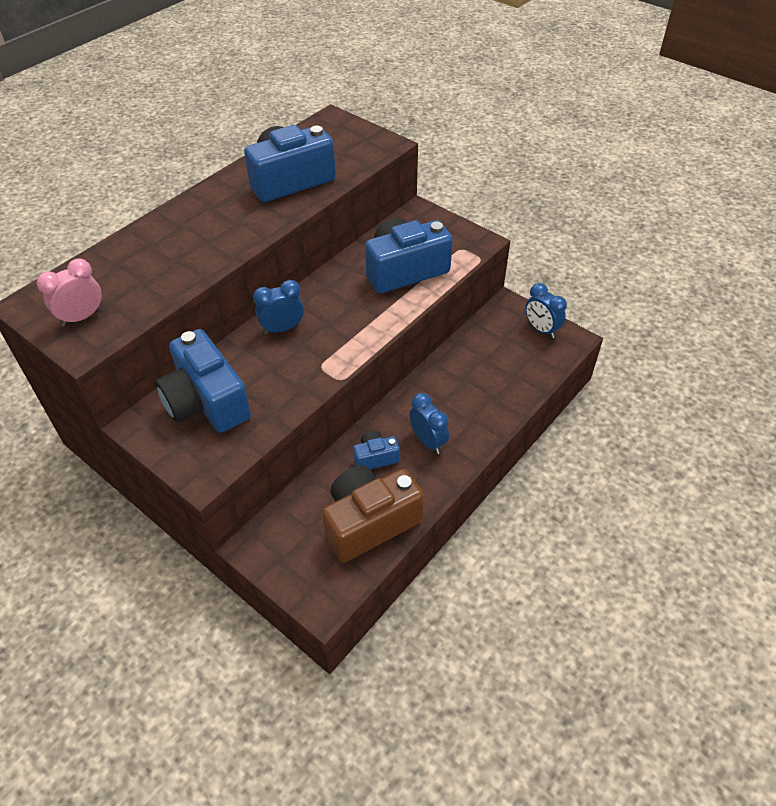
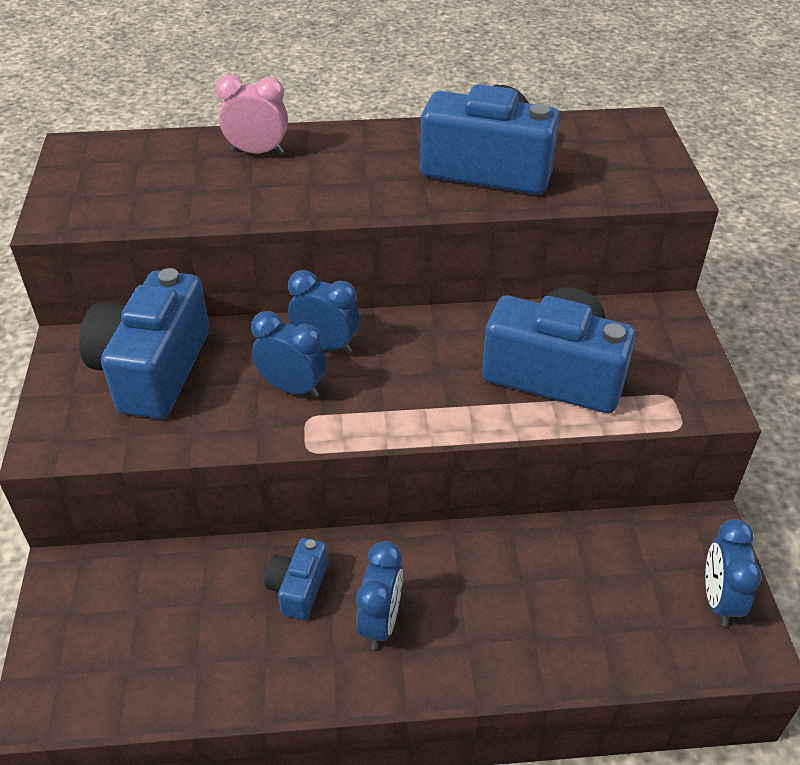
camera: 45 degrees right, 5 degrees down
(82, 317) = (97, 189): pink clock -> pink clock (257, 152)
(294, 359) = (292, 388): none -> blue clock
(369, 522) = (196, 659): brown camera -> none
(375, 458) = (298, 588): blue camera -> blue camera turned 105 degrees counterclockwise

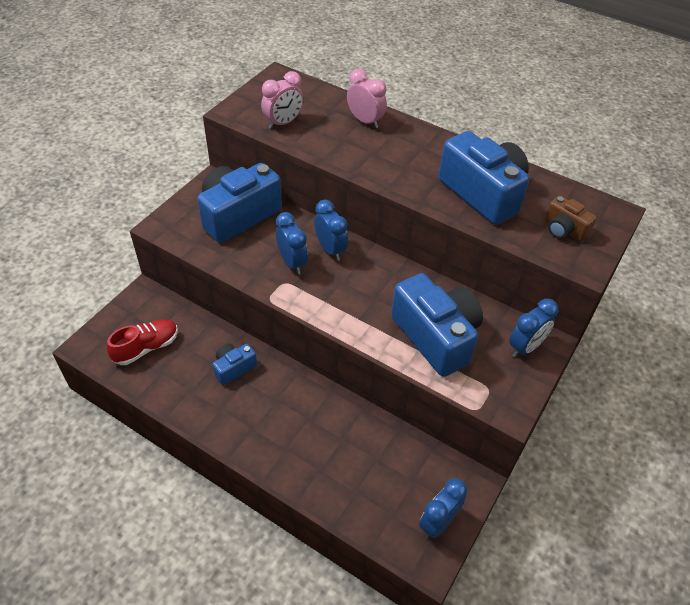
camera: 35 degrees right, 5 degrees up
(141, 645) = (146, 348): none -> red shoe
(147, 201) = (283, 123): none -> pink clock
(380, 622) = (255, 410): blue clock -> blue clock (525, 347)
(613, 165) = (564, 229): none -> brown camera

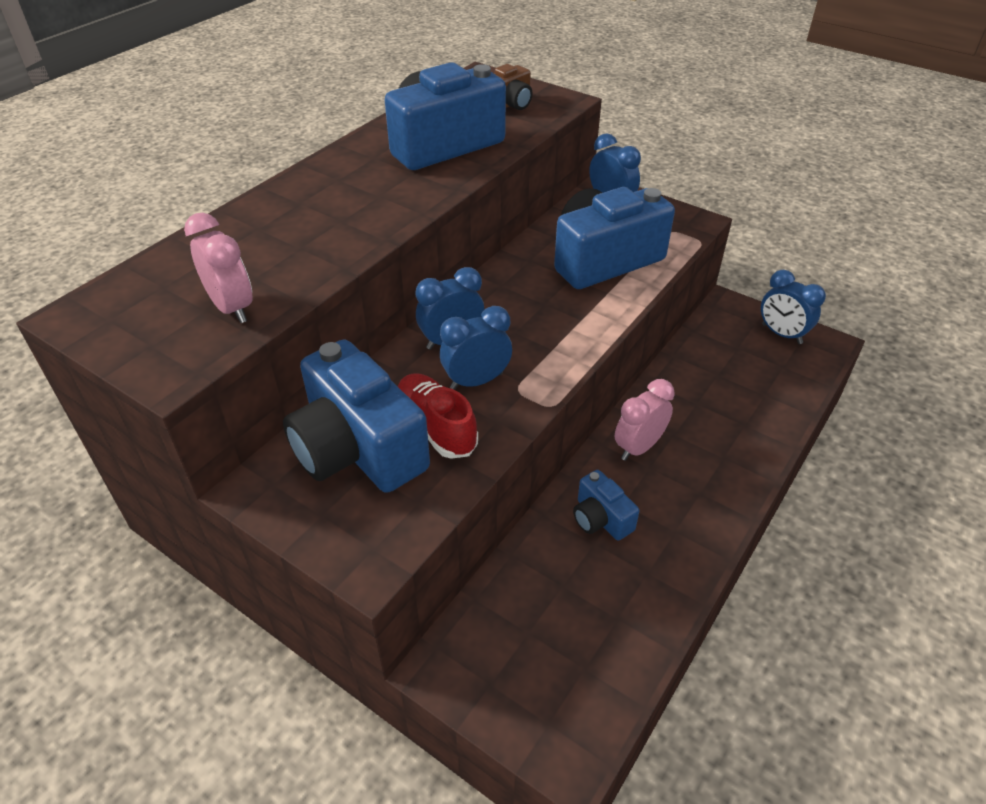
camera: 85 degrees left, 5 degrees down
(146, 348) = (568, 647): red shoe -> red shoe (436, 427)
(365, 121) = (258, 224): pink clock -> pink clock (638, 447)

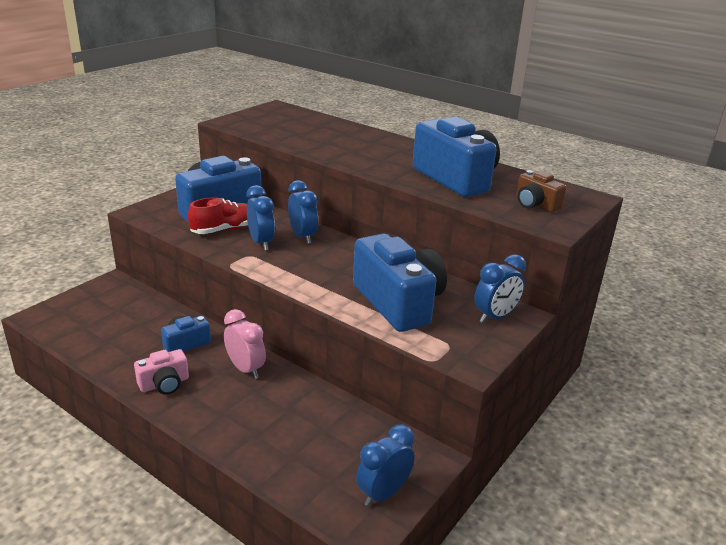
camera: 90 degrees right, 15 degrees down
(232, 308) = (271, 130): pink clock -> none
(691, 523) = (164, 384): none -> pink camera

